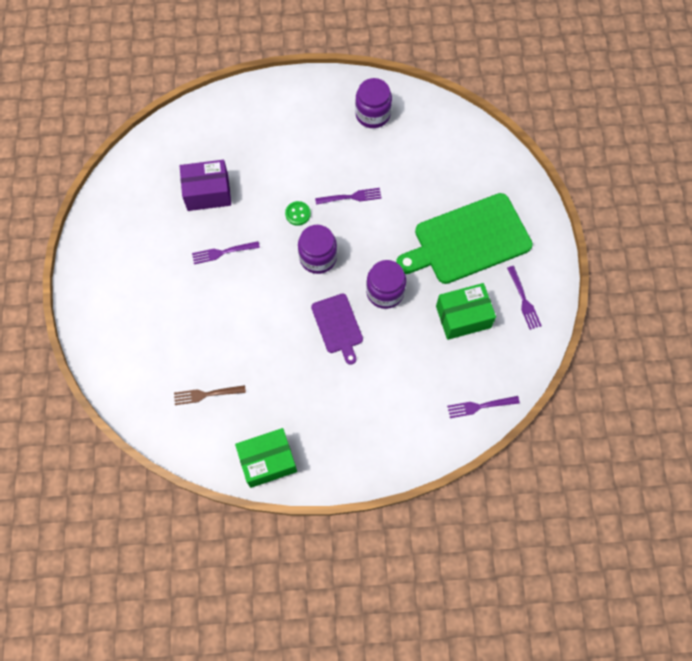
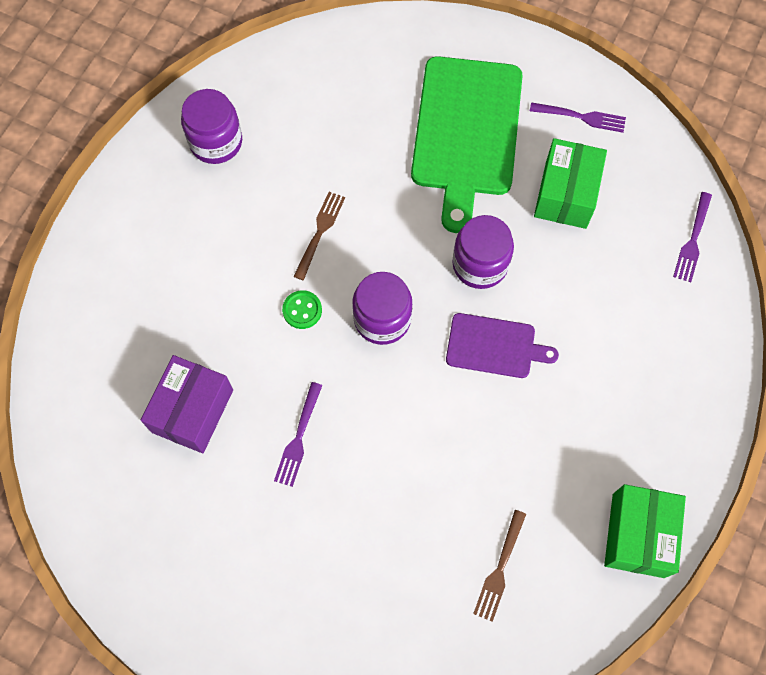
camera: 60 degrees left, 0 degrees up
(350, 197) = (319, 233): purple fork -> brown fork

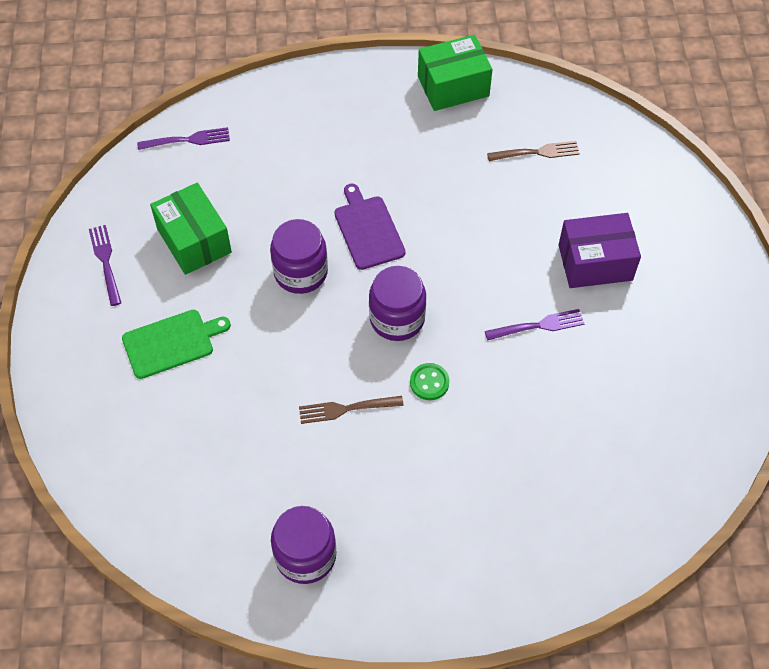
camera: 120 degrees left, 10 degrees down
(192, 411) = (574, 416): purple box -> purple box (595, 262)
(466, 132) = (171, 343): green cutting board -> green cutting board, size x0.53
(566, 194) = (194, 240): green box -> green box turned 75 degrees clockwise

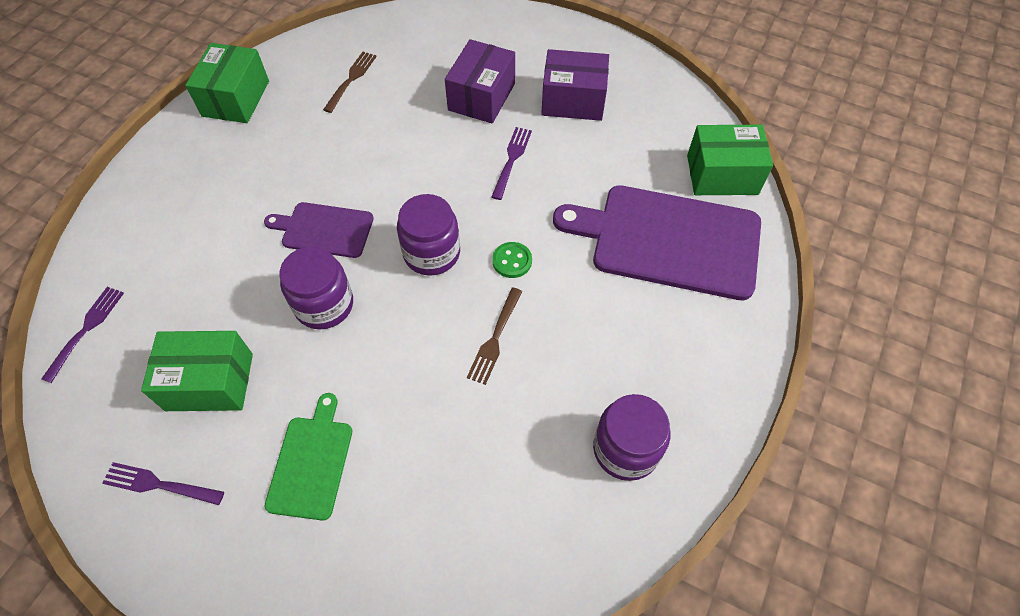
camera: 60 degrees left, 0 degrees up
(537, 499) = (668, 240): none -> purple cutting board
(649, 340) = (573, 100): none -> purple box
(652, 514) = (722, 175): none -> green box

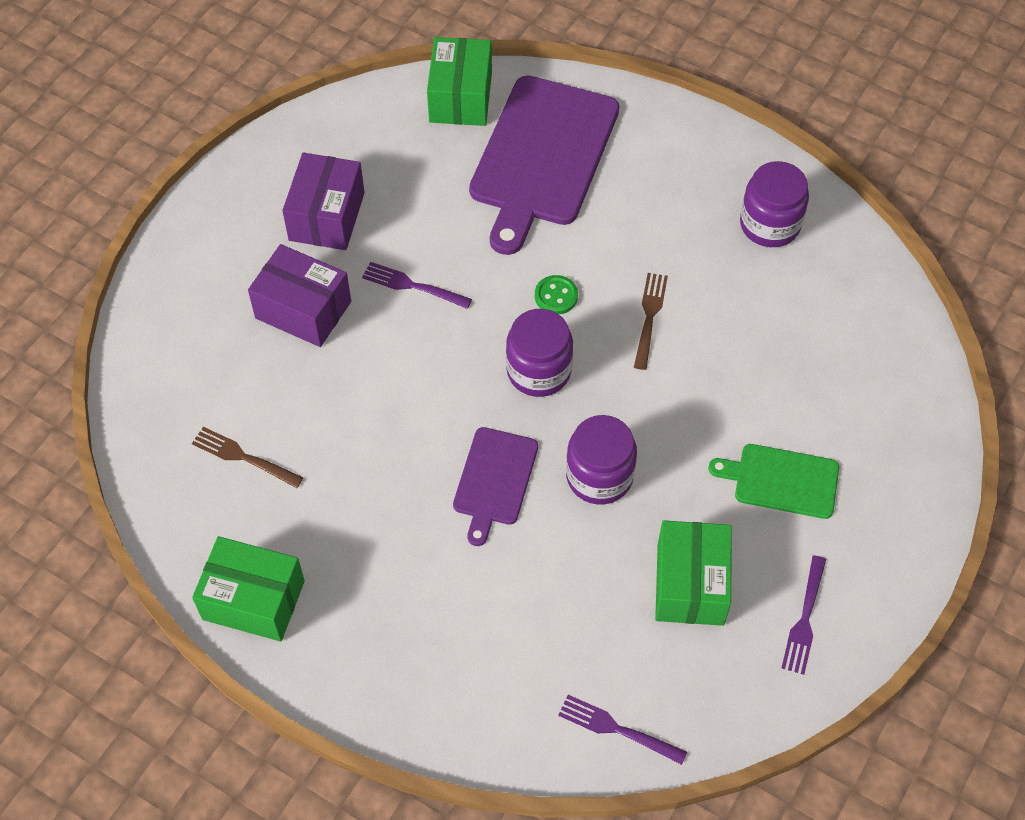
camera: 85 degrees left, 0 degrees up
(495, 338) = (649, 317): brown fork -> brown fork turned 105 degrees counterclockwise

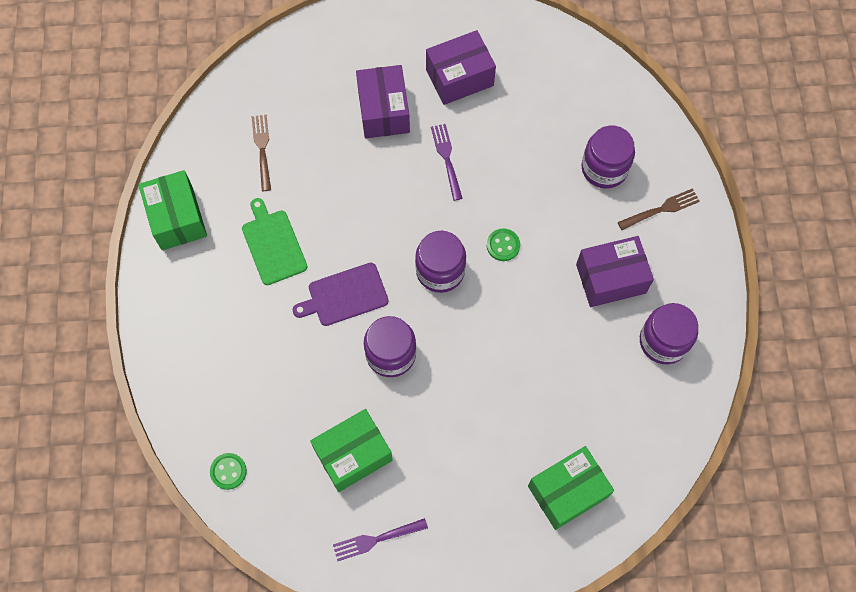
camera: 55 degrees right, 10 degrees up
(461, 97) = (612, 90): green box -> green box (567, 492)
(542, 157) = (604, 168): purple cutting board -> purple jar
(618, 729) = (228, 471): purple fork -> green button
(649, 317) = (530, 311): brown fork -> brown fork (660, 209)
(668, 226) = (611, 279): none -> purple box
(781, 480) = (467, 466): green cutting board -> green cutting board (273, 244)

